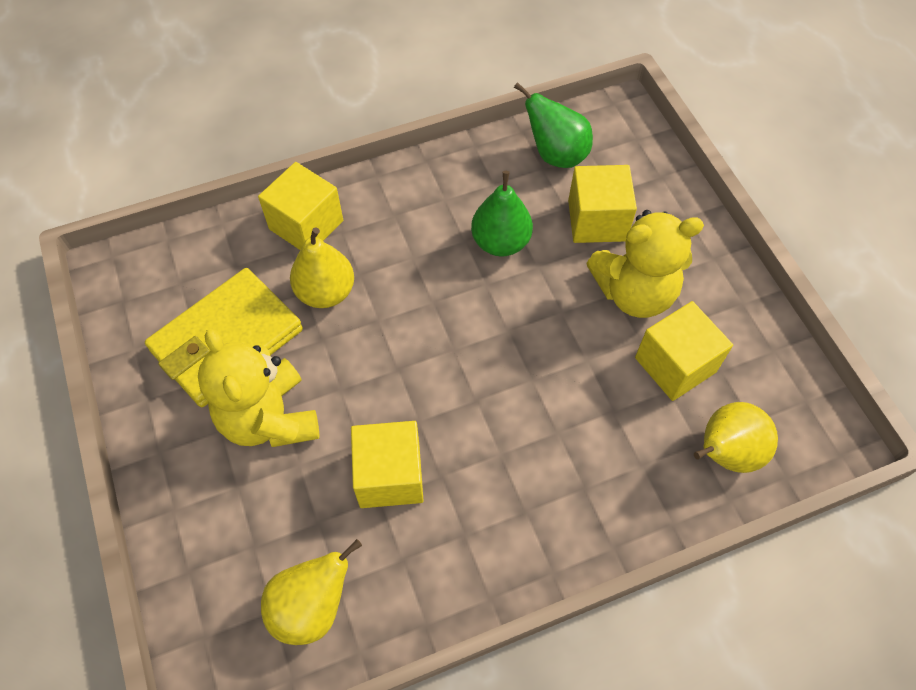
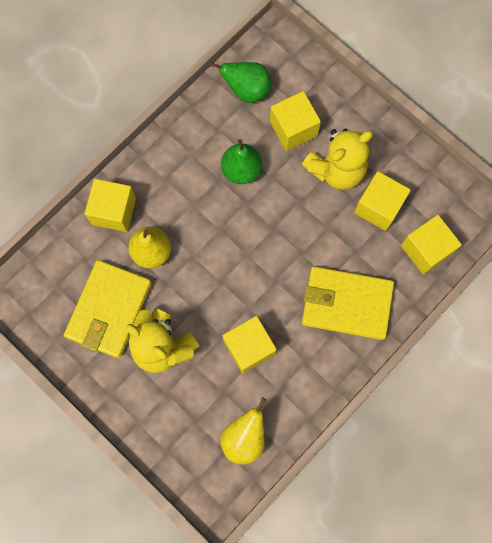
camera: 25 degrees left, 15 degrees up
(566, 478) = (346, 304): none -> yellow wallet
(724, 453) = (426, 249): yellow pear -> yellow cube

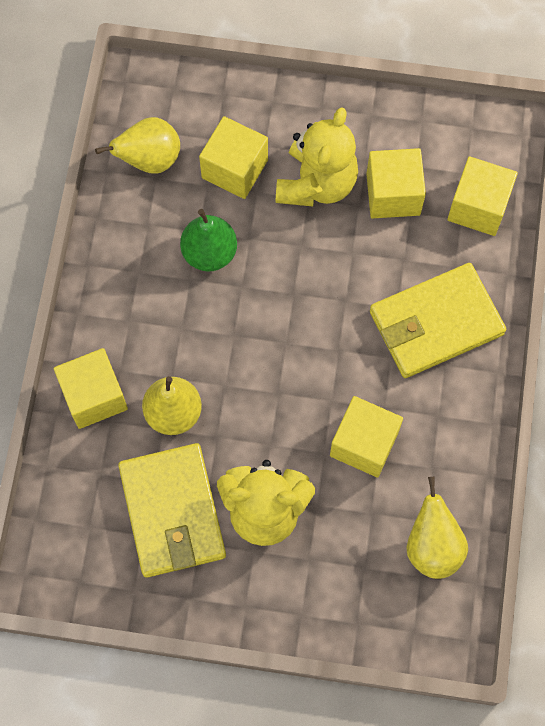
camera: 35 degrees left, 5 degrees down
(246, 90) = (149, 160): green pear -> yellow pear

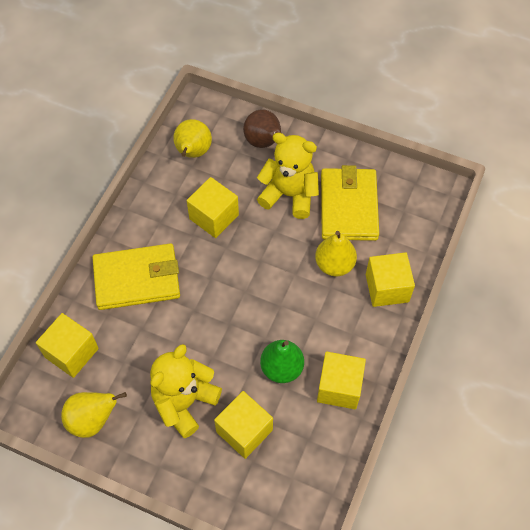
camera: 165 degrees left, 10 degrees down
(149, 160) = (310, 456): yellow pear -> yellow pear (93, 420)
(329, 595) = (264, 142): none -> brown pear
(393, 194) = (130, 378): yellow cube -> yellow cube (339, 387)

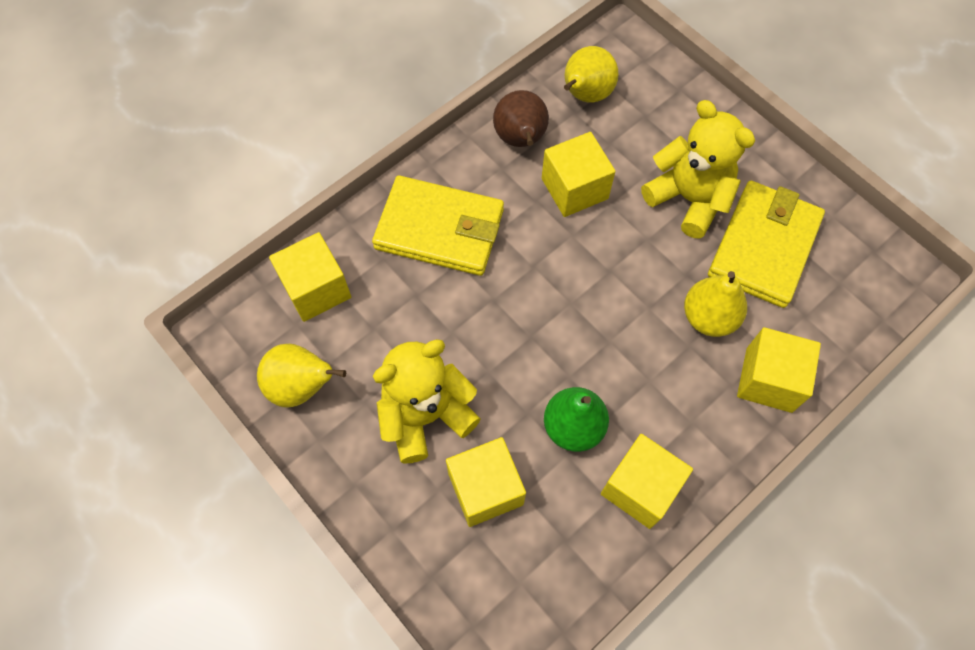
camera: 25 degrees right, 5 degrees up
(264, 142) = (685, 117): brown pear -> brown pear (520, 140)

